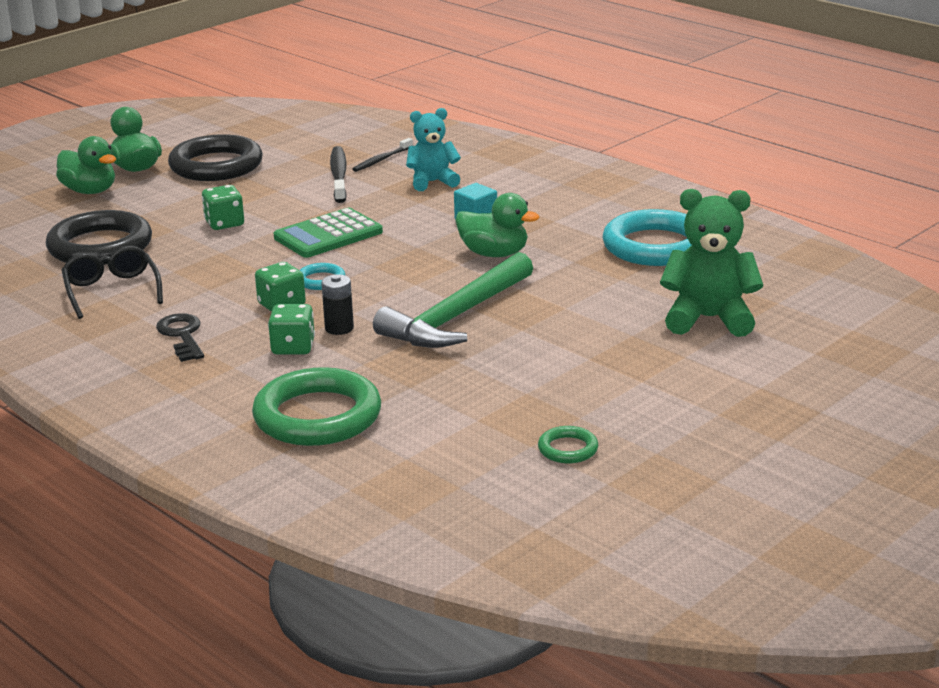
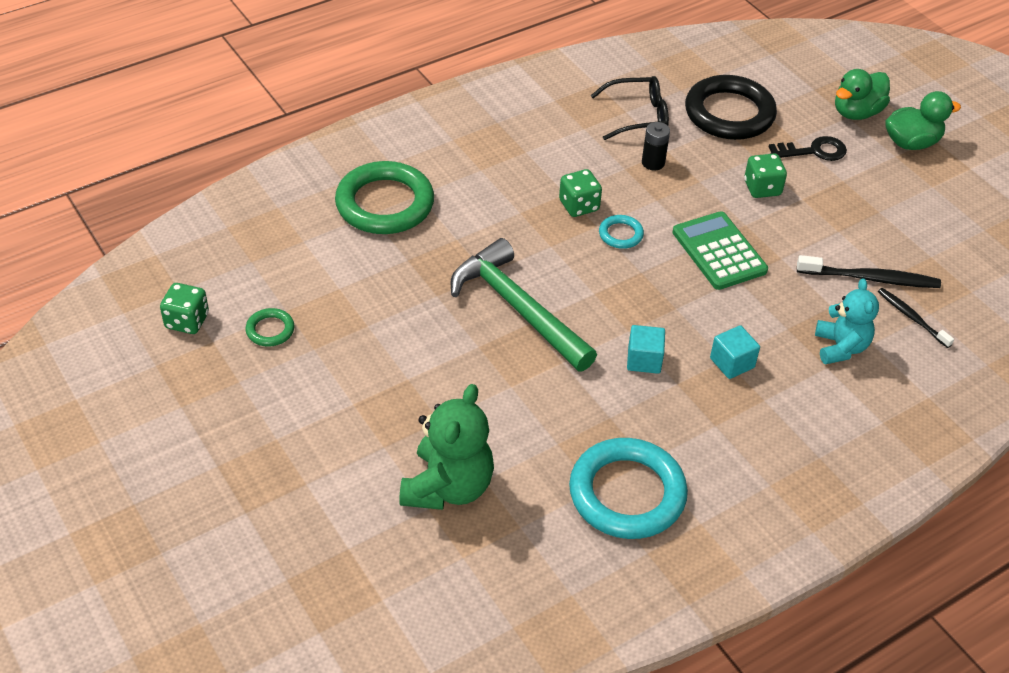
camera: 100 degrees right, 20 degrees up
(182, 335) = (543, 147): black key -> black key (813, 151)
(216, 165) = (911, 195): black ring -> none
(293, 347) = (500, 204): green dice -> green dice (187, 321)
(339, 328) = (523, 233): black battery -> black battery (653, 163)
(494, 254) = (644, 360): green duck -> turquoise cube

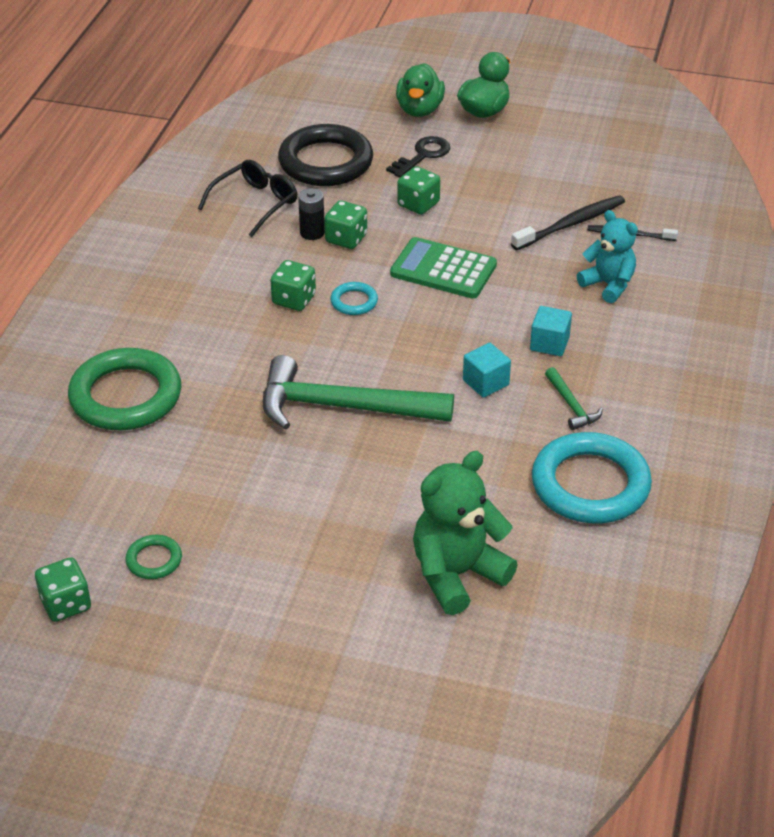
camera: 40 degrees left, 5 degrees down
(448, 487) = (457, 574): green teddy bear -> green teddy bear turned 105 degrees counterclockwise
(673, 182) = (346, 239): none -> green dice
(689, 423) = (571, 405): none -> green hammer

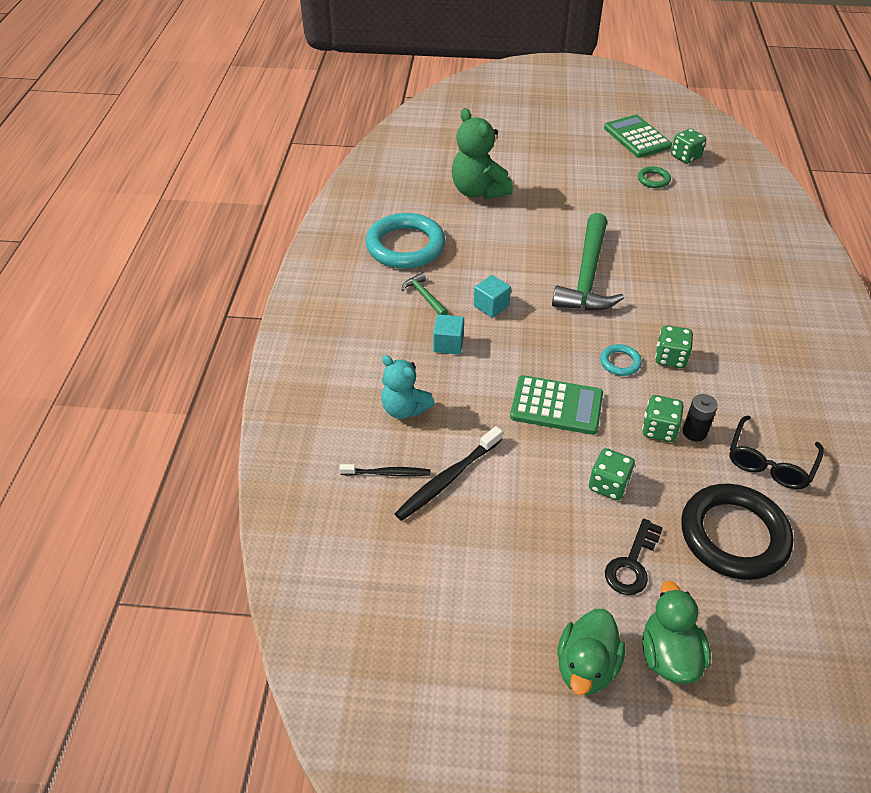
camera: 170 degrees right, 5 degrees up
(122, 666) = (637, 137): none -> green calculator
(126, 396) = (742, 265): green ring -> none
(343, 407) = (587, 276): green hammer -> green hammer turned 105 degrees clockwise
(457, 574) = (478, 191): green teddy bear -> green teddy bear turned 105 degrees clockwise

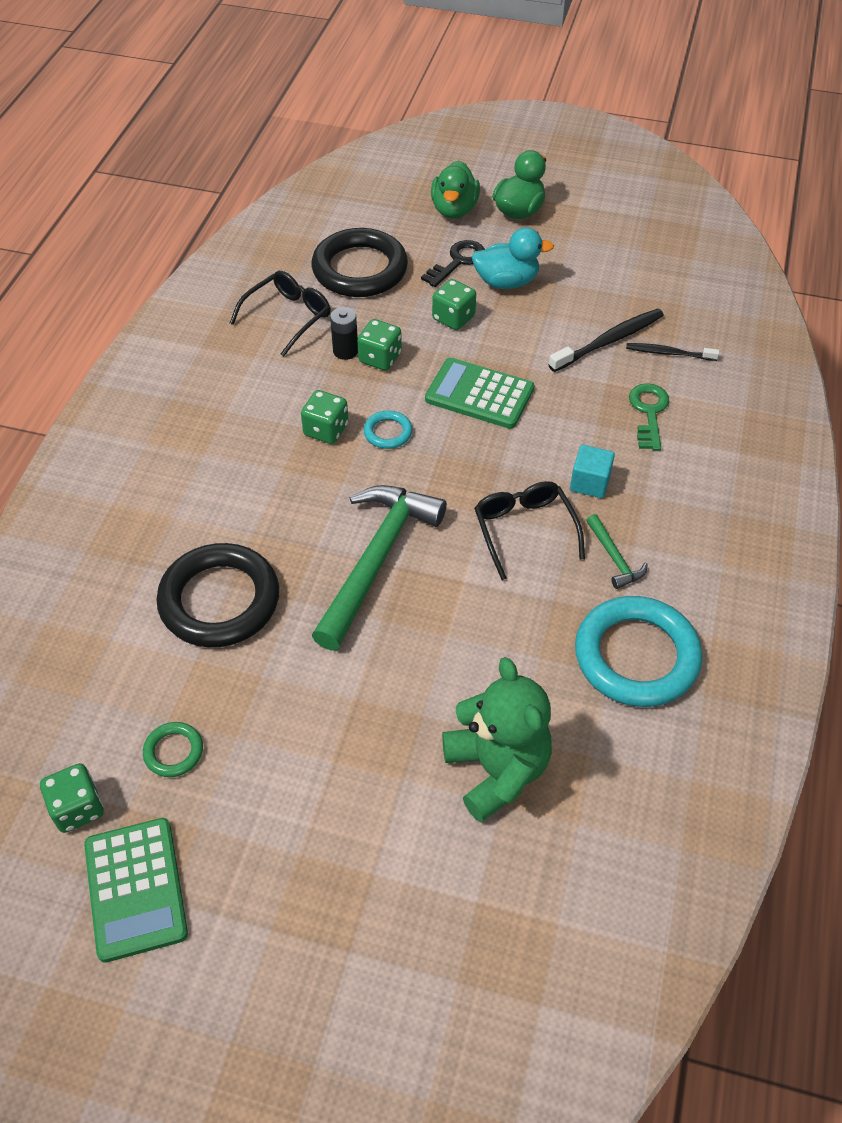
camera: 170 degrees left, 5 degrees up
(404, 409) = (649, 412): turquoise teddy bear -> green key
(491, 306) = (524, 530): turquoise cube -> black glasses
(569, 541) = (506, 282): none -> turquoise duck
(675, 243) = (219, 600): none -> black ring

